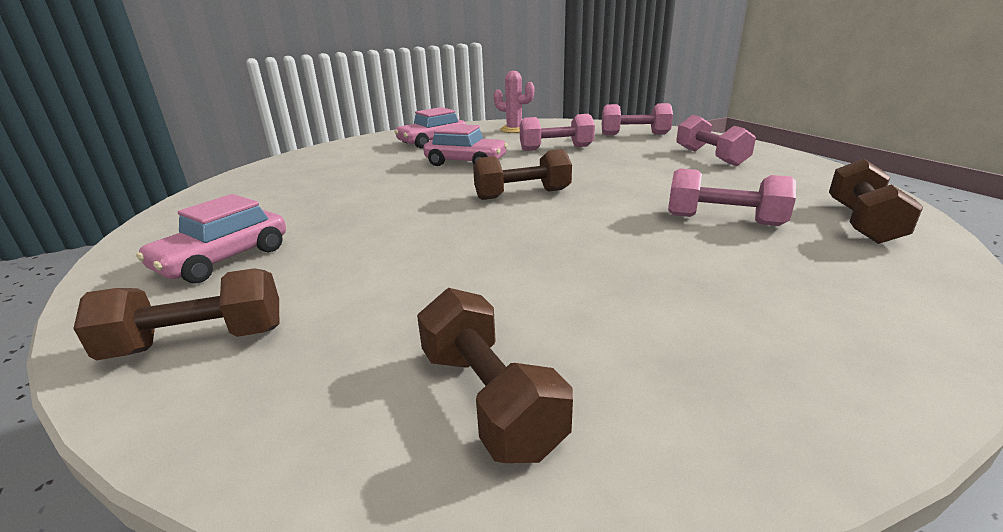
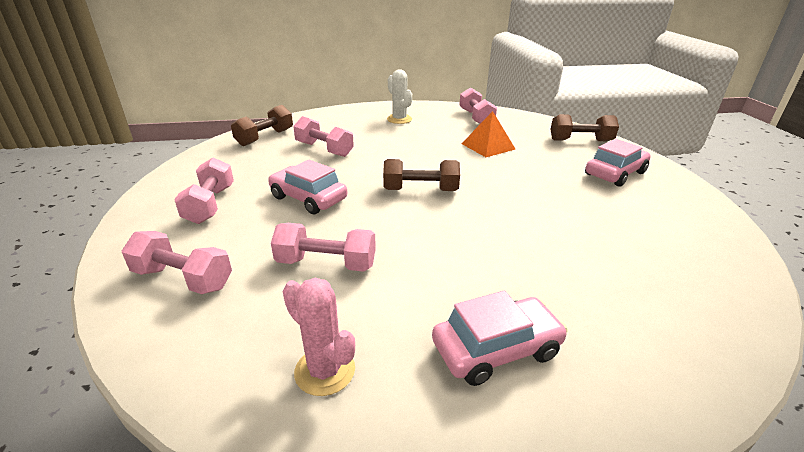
camera: 165 degrees left, 5 degrees up
(441, 278) = (488, 146): none -> orange pyramid
(466, 162) = (452, 255): pink car -> pink car (308, 198)
(489, 399) = (476, 118): brown dumbbell -> pink dumbbell
(712, 332) = (399, 119): none -> white cactus

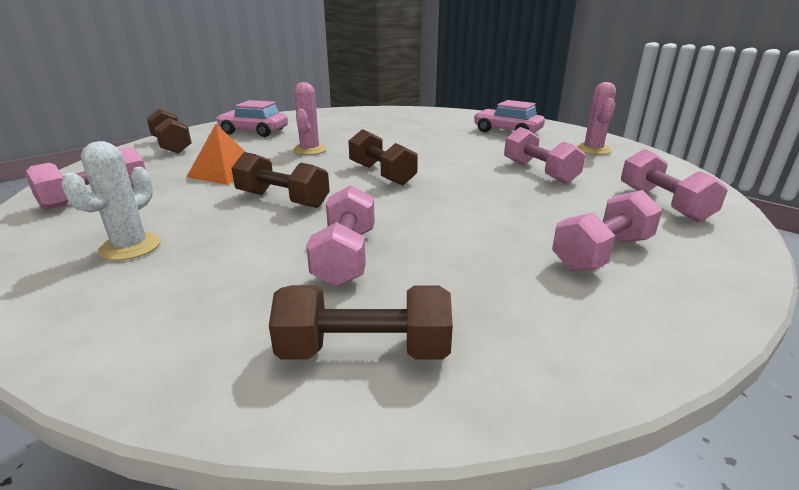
camera: 125 degrees left, 5 degrees down
(308, 198) = (483, 210): pink car -> none
(413, 151) = (282, 200): none -> brown dumbbell
(521, 182) = (309, 150): none -> pink cactus

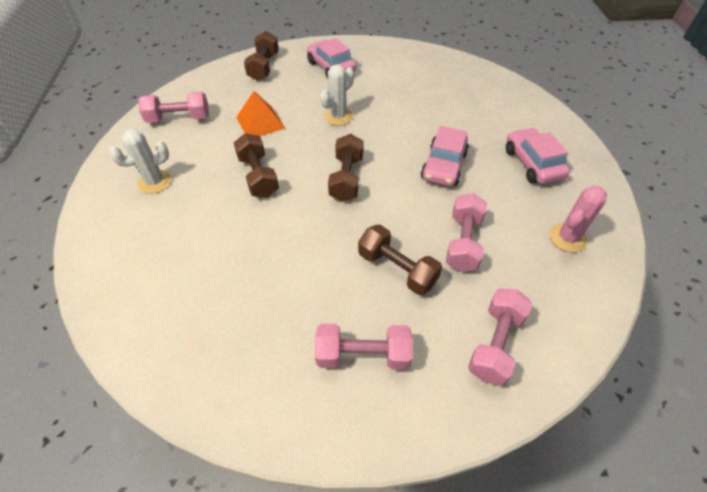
camera: 40 degrees right, 25 degrees up
(309, 150) = (338, 116): pink cactus -> white cactus
(346, 256) = (230, 256): pink dumbbell -> none
(364, 351) = (166, 330): brown dumbbell -> brown dumbbell (397, 269)
(450, 147) = (443, 166): none -> pink car

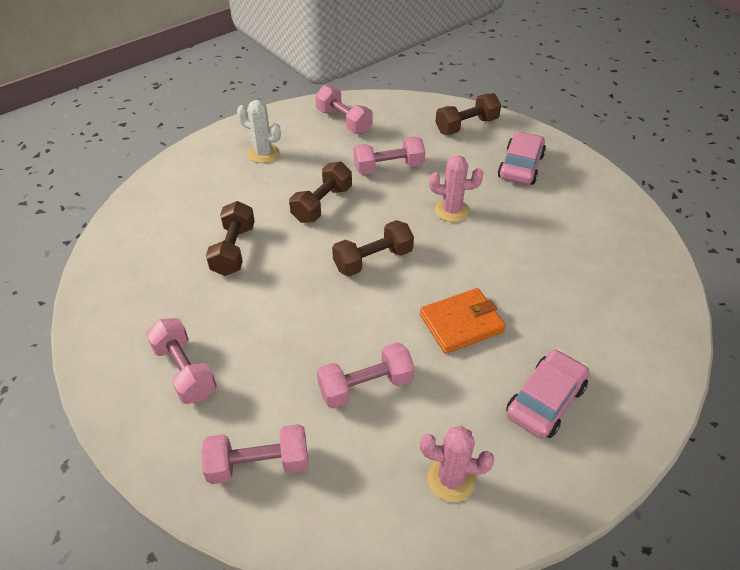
camera: 55 degrees right, 5 degrees down
(260, 122) = (388, 167): orange pyramid -> pink dumbbell
(338, 116) = (451, 210): white cactus -> pink cactus
(397, 269) = (292, 350): brown dumbbell -> brown dumbbell (233, 250)
(443, 166) = (461, 323): pink car -> orange wallet

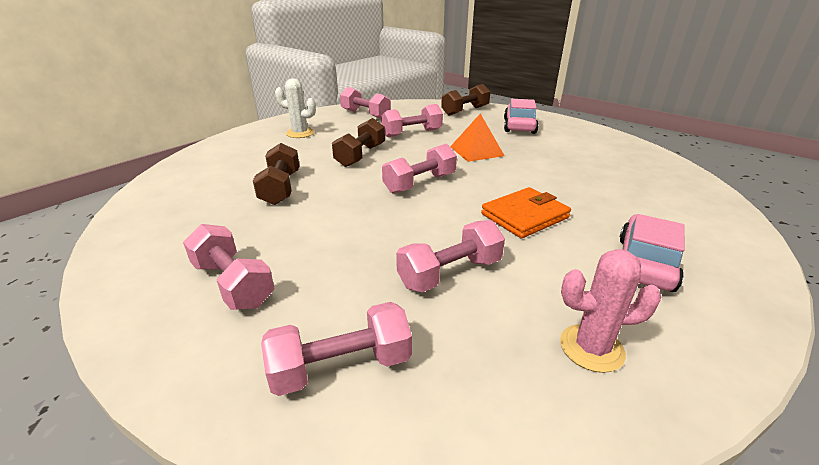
camera: 10 degrees left, 15 degrees down
(373, 260) = (420, 183): brown dumbbell -> pink dumbbell
(451, 210) = (476, 151): pink cactus -> orange pyramid

